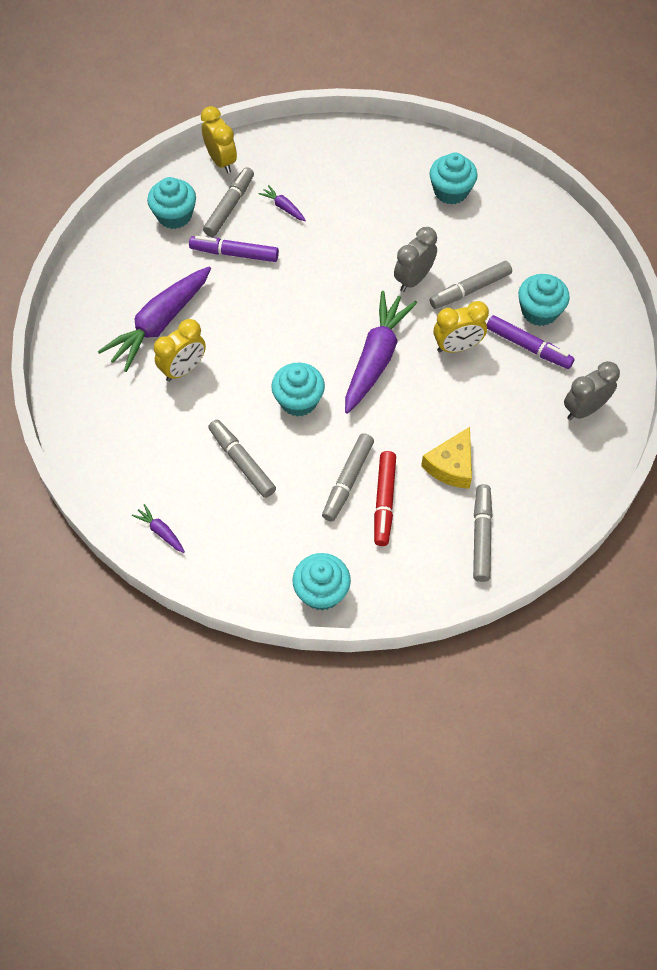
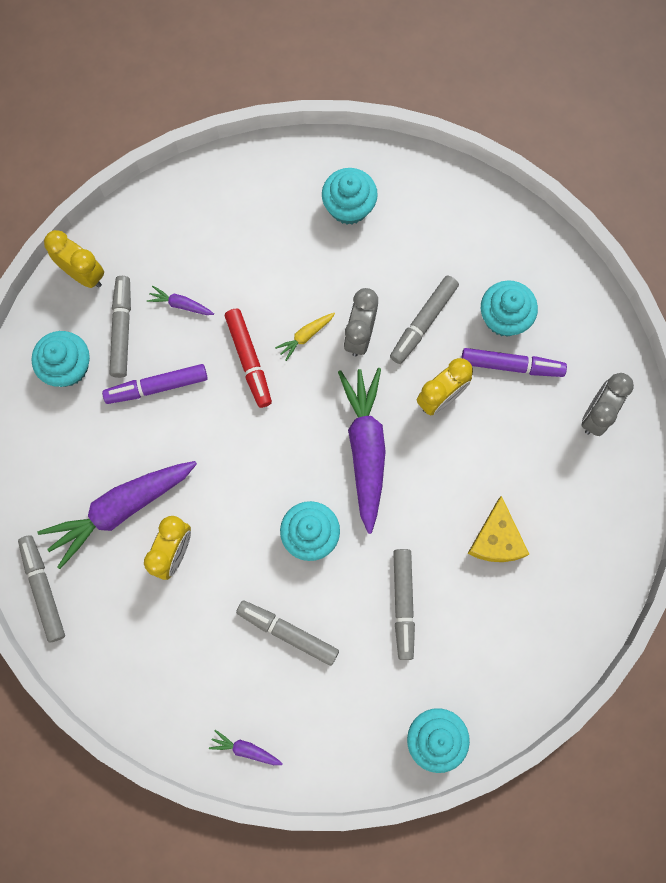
camera: 25 degrees left, 15 degrees up
(159, 324) = (120, 509): purple carrot -> purple carrot turned 45 degrees clockwise
(369, 264) = (305, 336): none -> yellow carrot
(384, 501) = (450, 610): red marker -> red marker (249, 360)
(481, 536) = (560, 605): grey marker -> grey marker (43, 589)

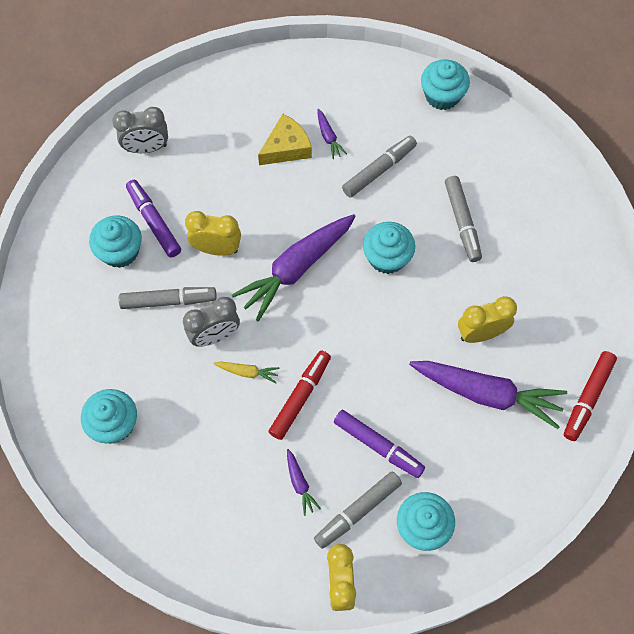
camera: 130 degrees left, 10 degrees down
(43, 589) = (588, 398): grey marker -> red marker
(245, 749) = (554, 191): purple carrot -> purple carrot (328, 137)

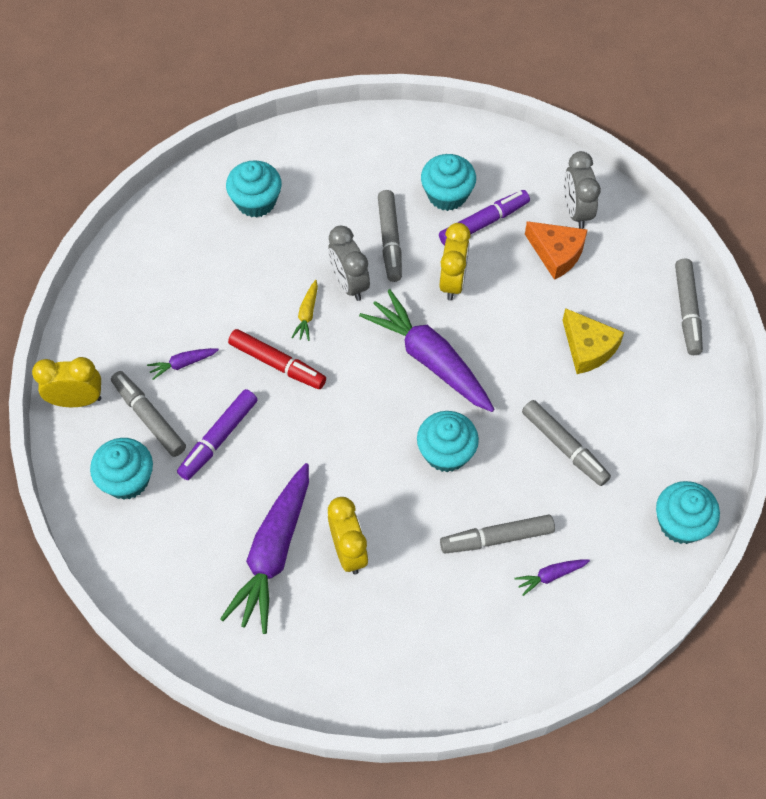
camera: 90 degrees right, 5 degrees down
(190, 165) = (556, 253): none -> orange cheese
(252, 75) = (687, 311): none -> grey marker
(328, 137) = (606, 392): purple carrot -> purple carrot (550, 576)
(588, 398) = (263, 668): red marker -> none

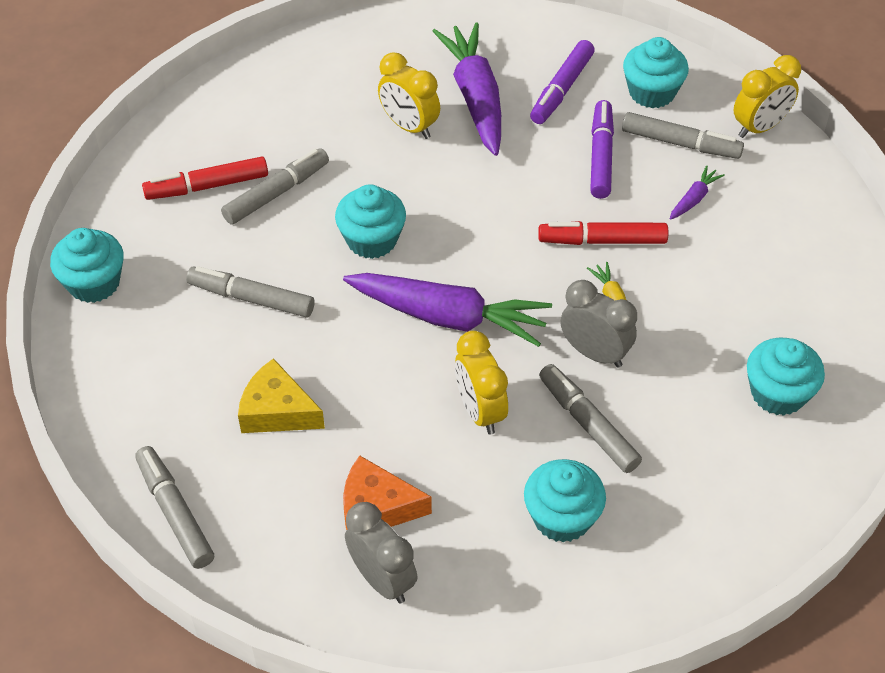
camera: 150 degrees right, 10 degrees down
(483, 223) = (491, 502): purple marker -> purple marker (562, 89)
(550, 576) = (207, 186): purple carrot -> red marker

